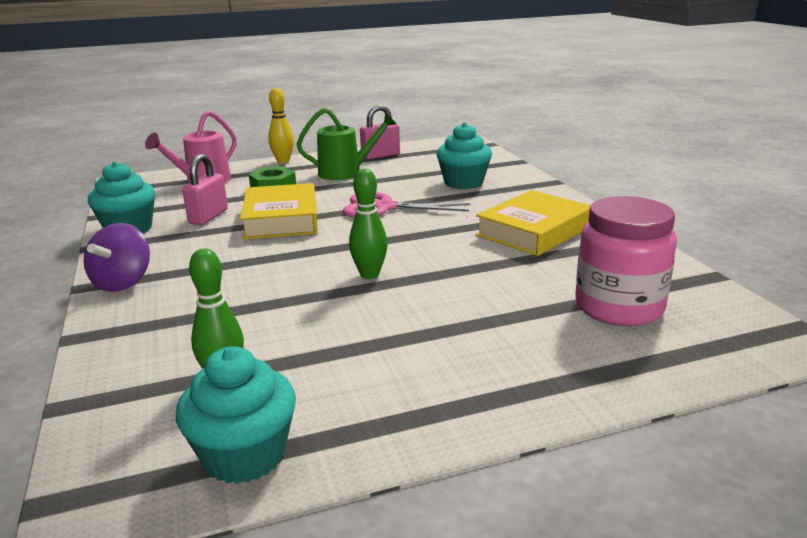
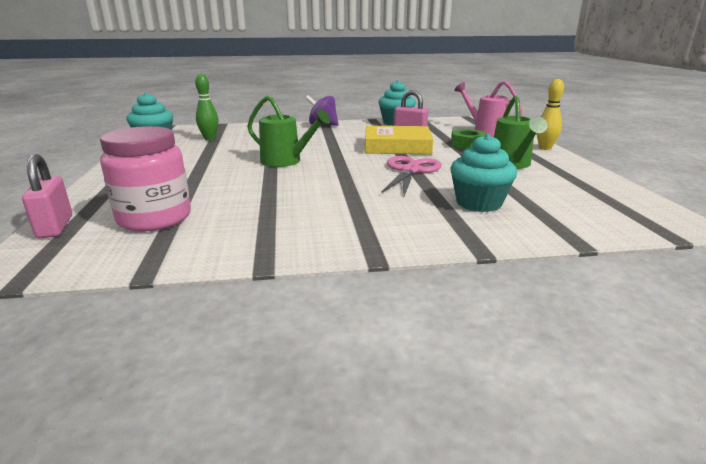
camera: 100 degrees right, 0 degrees up
(369, 275) = (286, 161): green bowling pin -> green watering can
(380, 155) = (578, 178): pink padlock -> pink padlock (55, 227)
(534, 231) = (323, 214): yellow book -> none

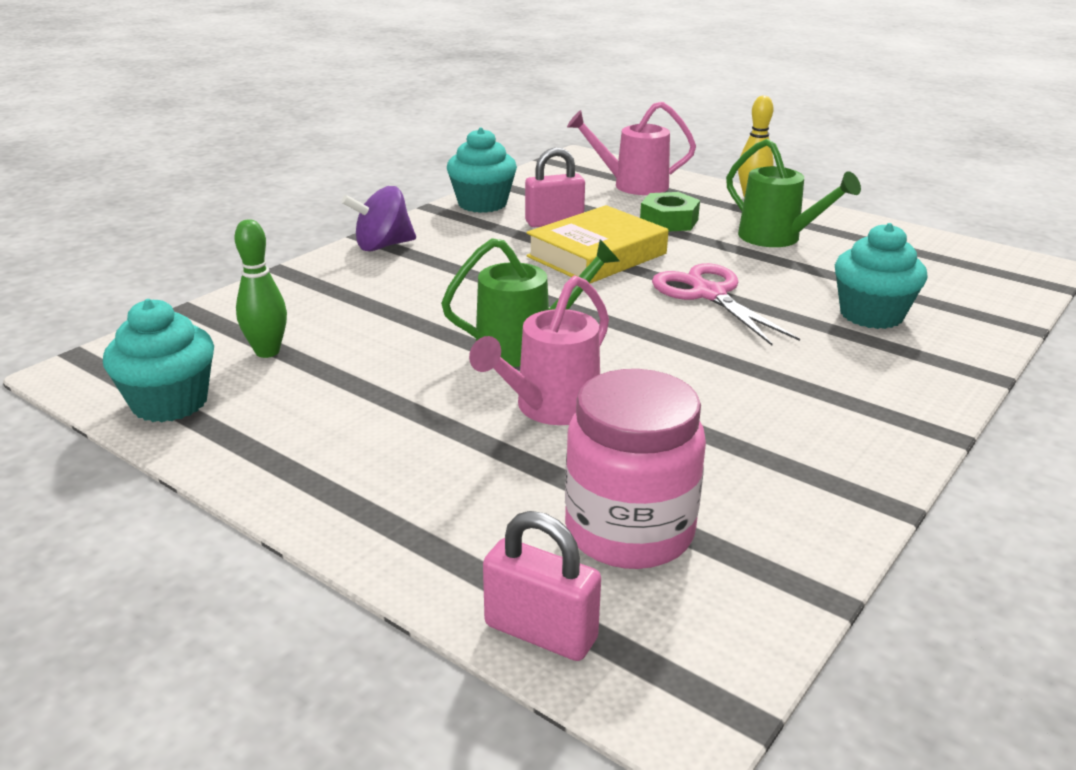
camera: 45 degrees left, 5 degrees up
(239, 179) = (549, 409): none -> pink watering can

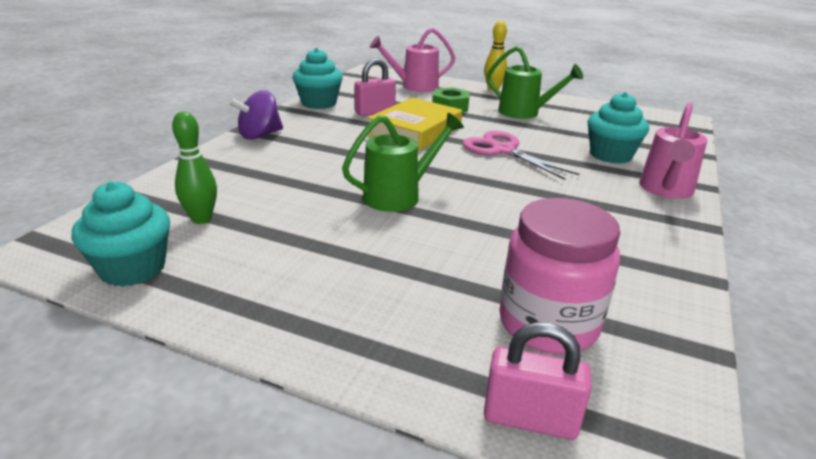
camera: 15 degrees left, 0 degrees up
(549, 409) = (440, 239): pink watering can -> pink watering can (665, 190)

